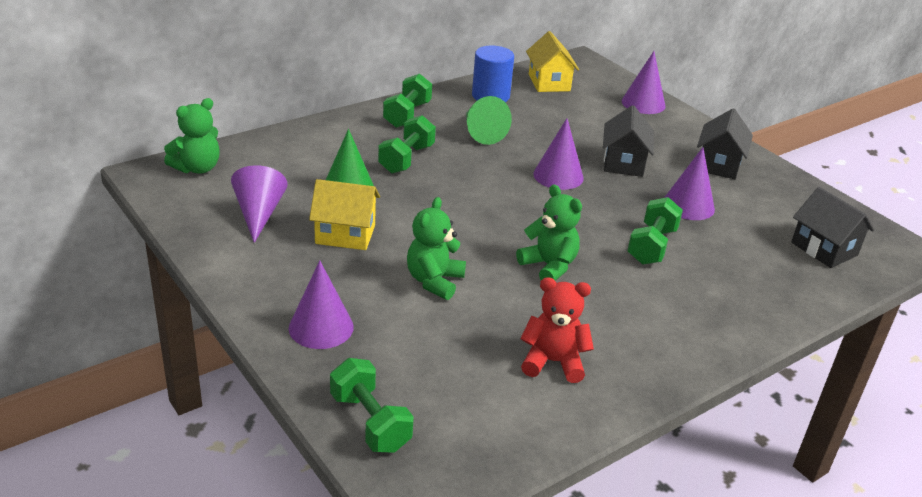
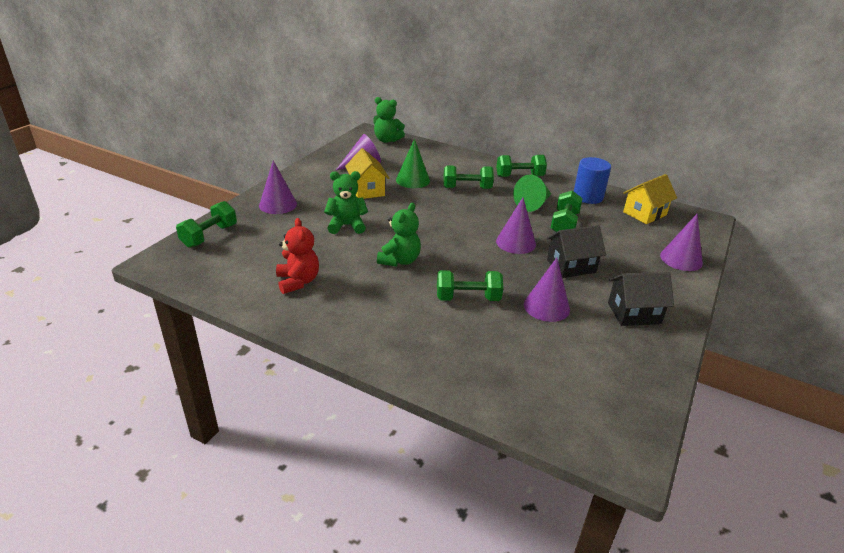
camera: 65 degrees right, 0 degrees up
(539, 133) = (564, 224): none -> green dumbbell
(824, 249) = (565, 395): black house -> none

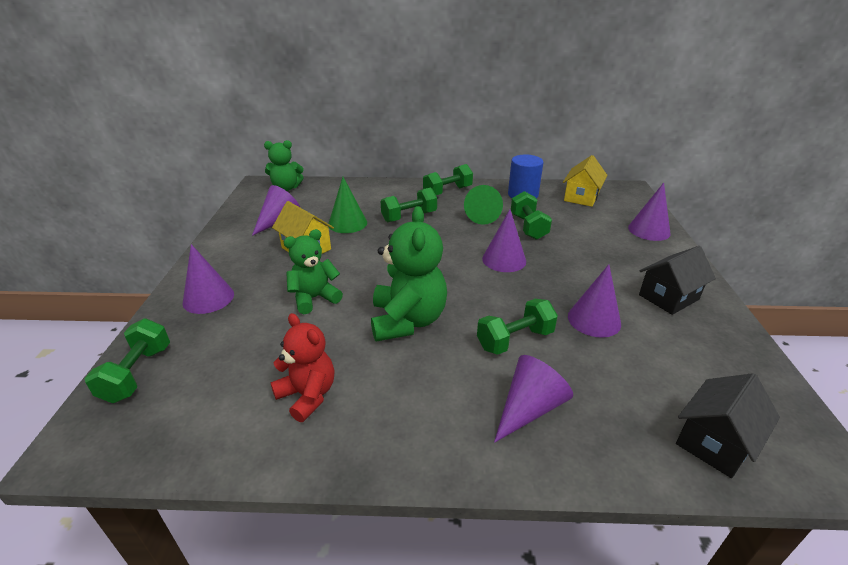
camera: 25 degrees left, 0 degrees up
(399, 260) = (407, 321): green teddy bear -> green teddy bear, size x1.52
(435, 340) = (529, 408): none -> purple cone
(571, 266) = (573, 267): black house -> black house (714, 442)

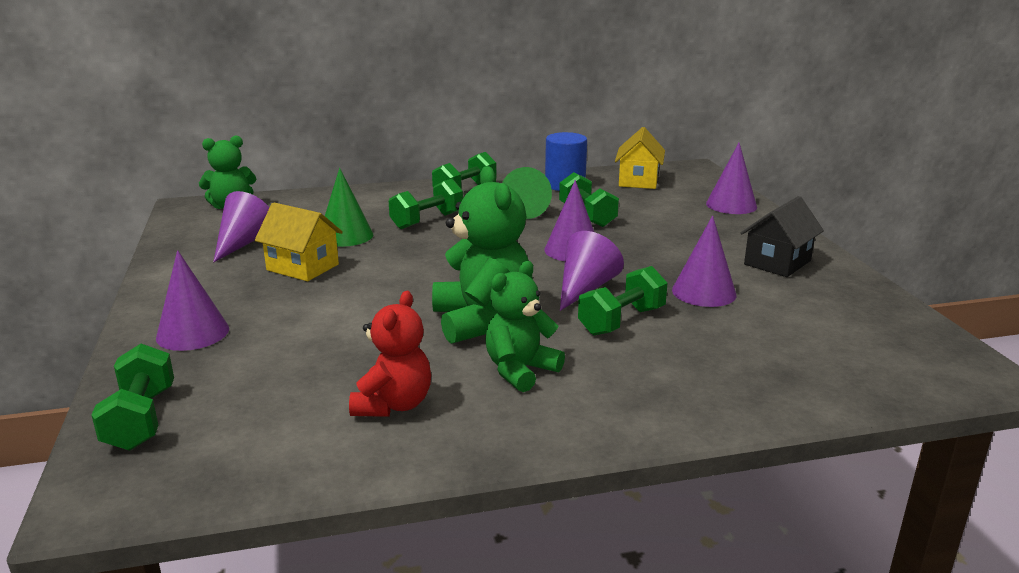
camera: 15 degrees left, 10 degrees down
(308, 395) = (393, 405): red teddy bear -> red teddy bear turned 75 degrees clockwise
(314, 298) = (345, 315): green teddy bear -> green teddy bear (520, 370)
(529, 408) = (666, 377): purple cone -> purple cone (585, 288)
(714, 442) = (870, 373): black house -> none

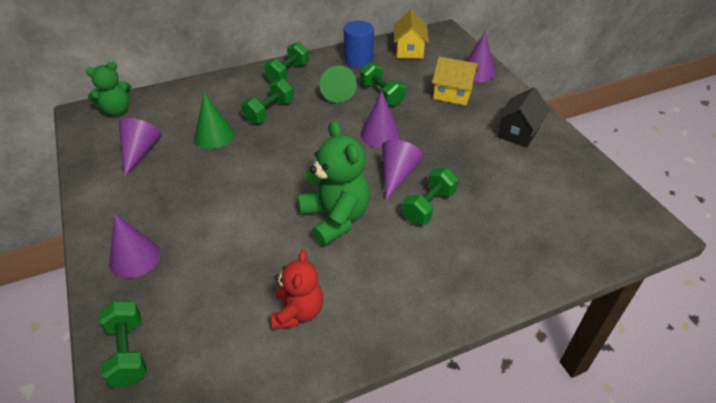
camera: 10 degrees left, 20 degrees up
(302, 267) = (193, 175): yellow house -> yellow house (452, 94)
(520, 370) = (373, 266): green teddy bear -> none
(704, 292) = (476, 169): purple cone -> none

